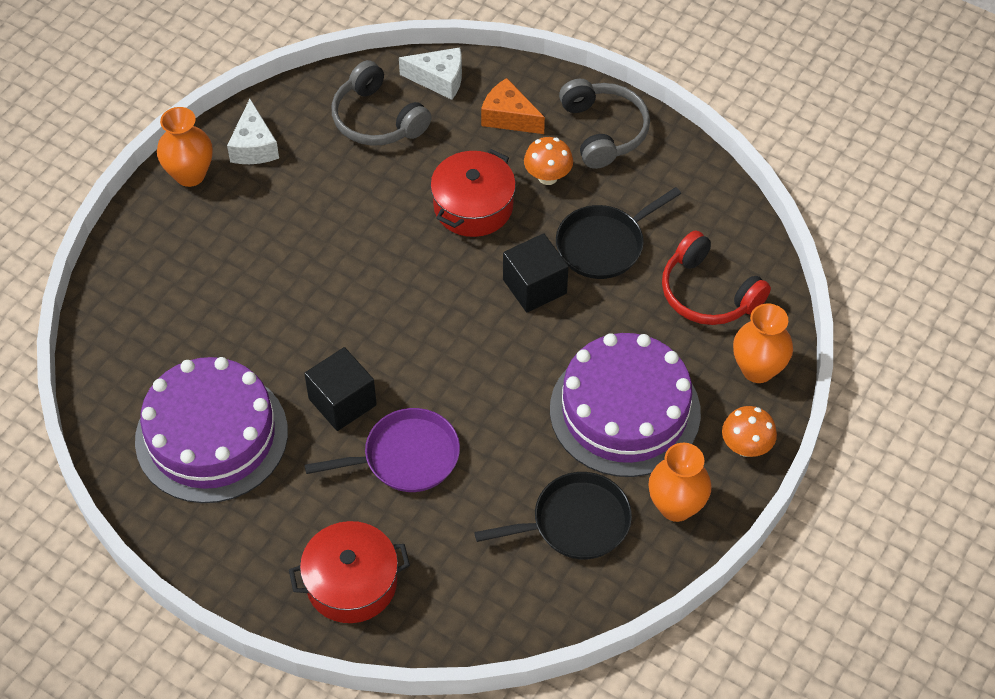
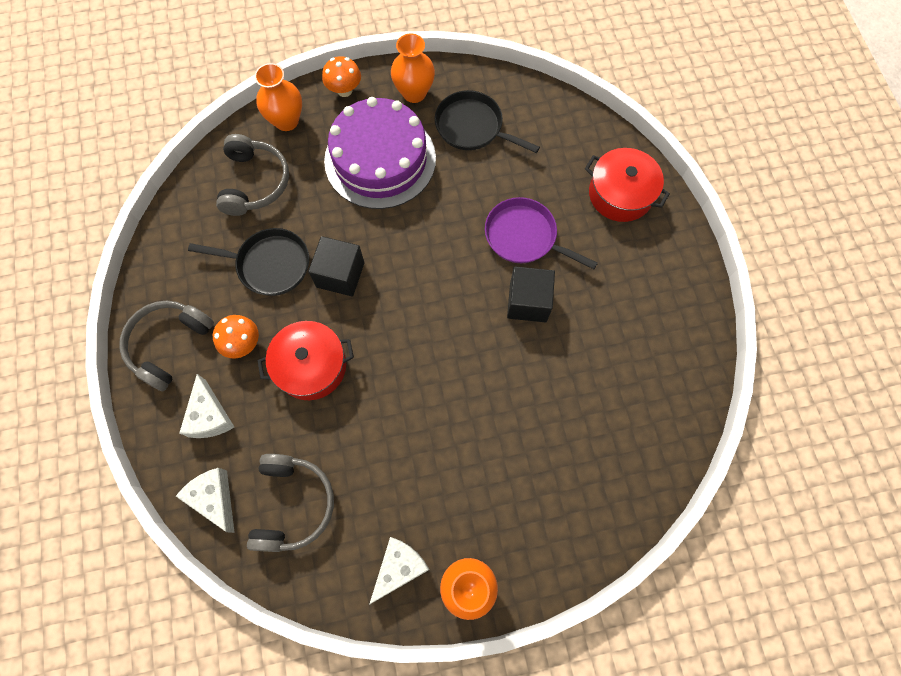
camera: 135 degrees left, 15 degrees up
(211, 436) = (626, 350): purple cake -> none
(509, 117) = (209, 416): orange cheese -> white cheese
(708, 293) = (255, 182): red headphones -> grey headphones

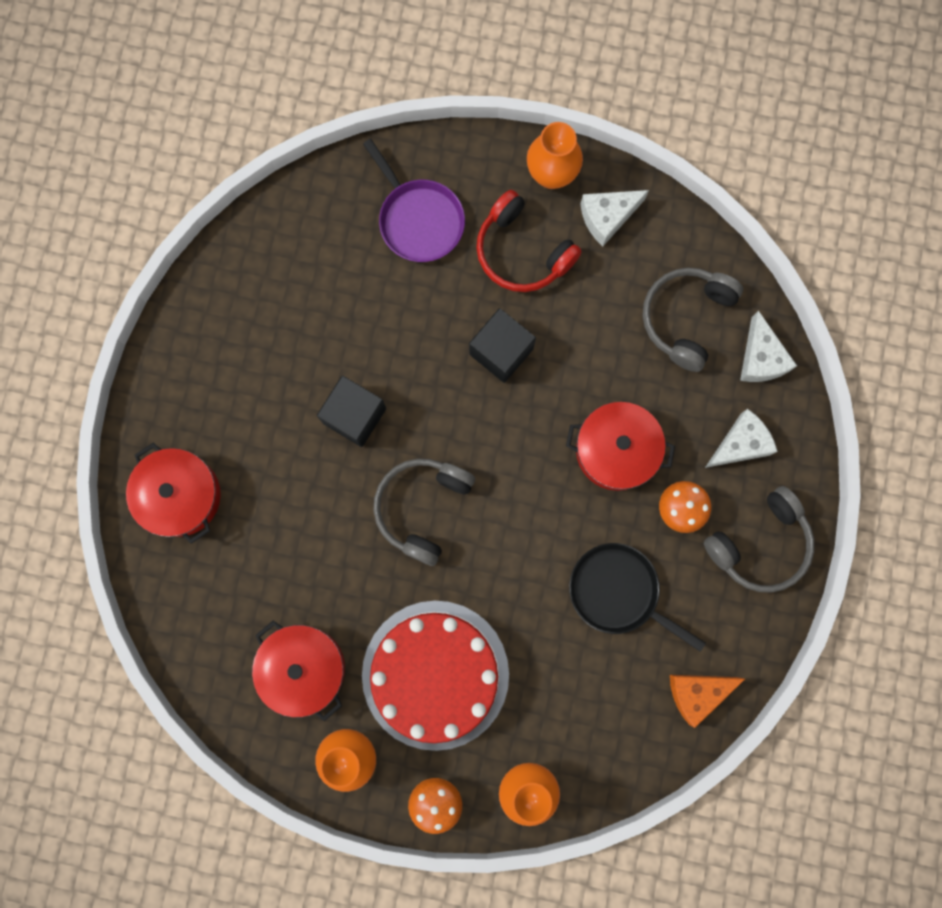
camera: 155 degrees left, 10 degrees up
(186, 223) = (697, 692): none -> orange cheese
(209, 416) = (740, 444): white cheese -> white cheese turned 45 degrees clockwise
(255, 182) = (598, 712): grey headphones -> grey headphones (422, 508)
(340, 275) = (544, 542): black cube -> black cube (501, 351)
(380, 159) = (435, 674): purple cake -> red cake
(460, 498) = (522, 252): none -> red headphones
(472, 127) = (303, 668): black pan -> red pot
(524, 236) = (318, 494): purple pan -> purple pan (419, 220)

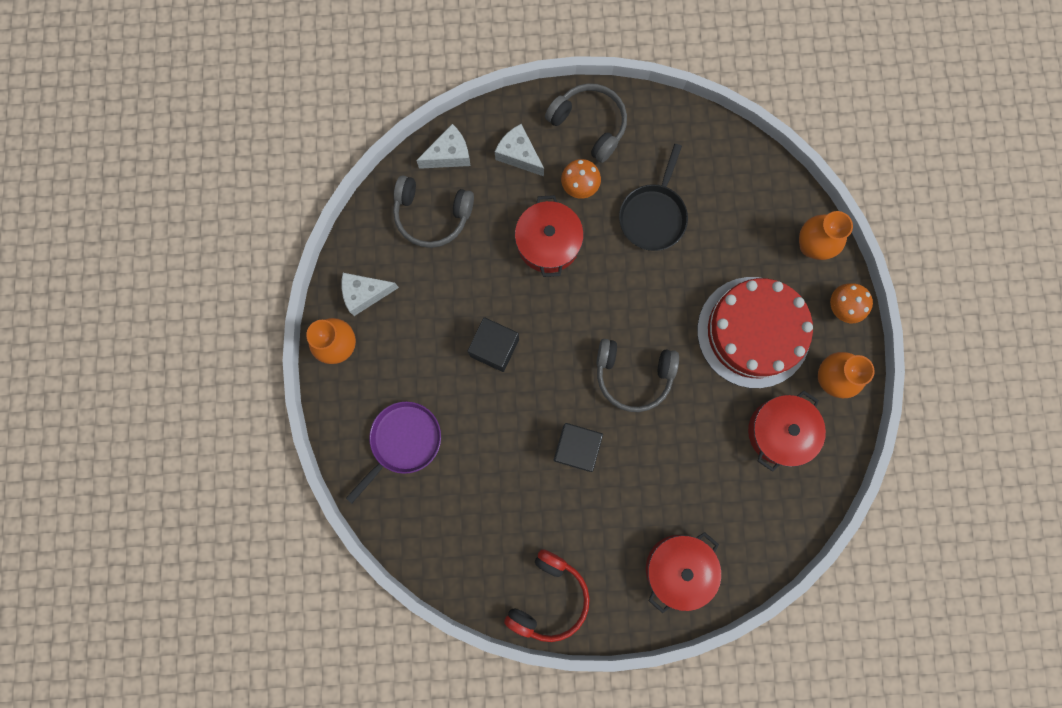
camera: 105 degrees left, 0 degrees up
(522, 252) = (410, 352): red headphones -> red headphones (549, 597)
(607, 217) = (365, 294): white cheese -> white cheese turned 120 degrees clockwise
(697, 692) = (708, 144): orange cheese -> none

